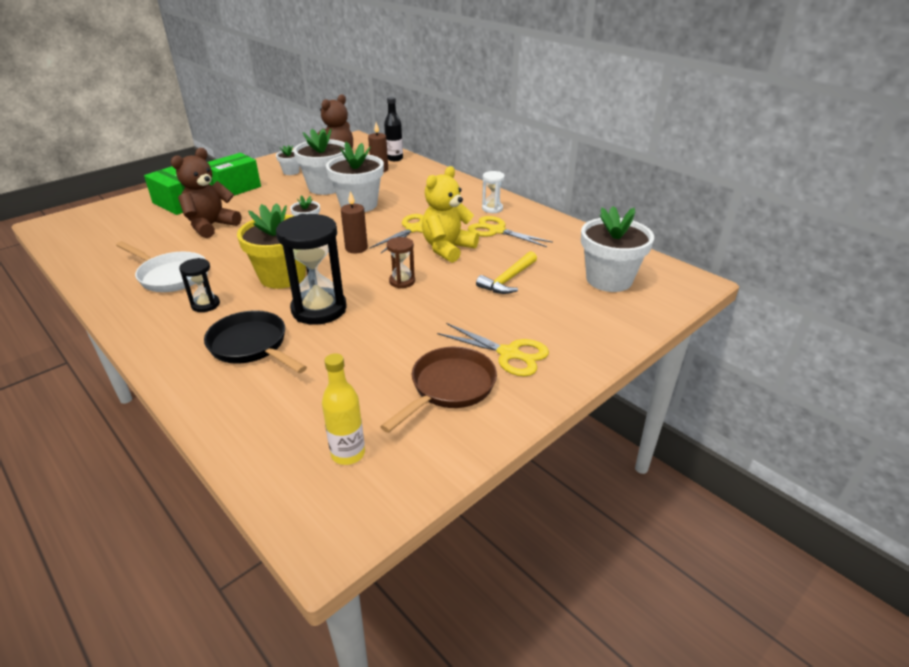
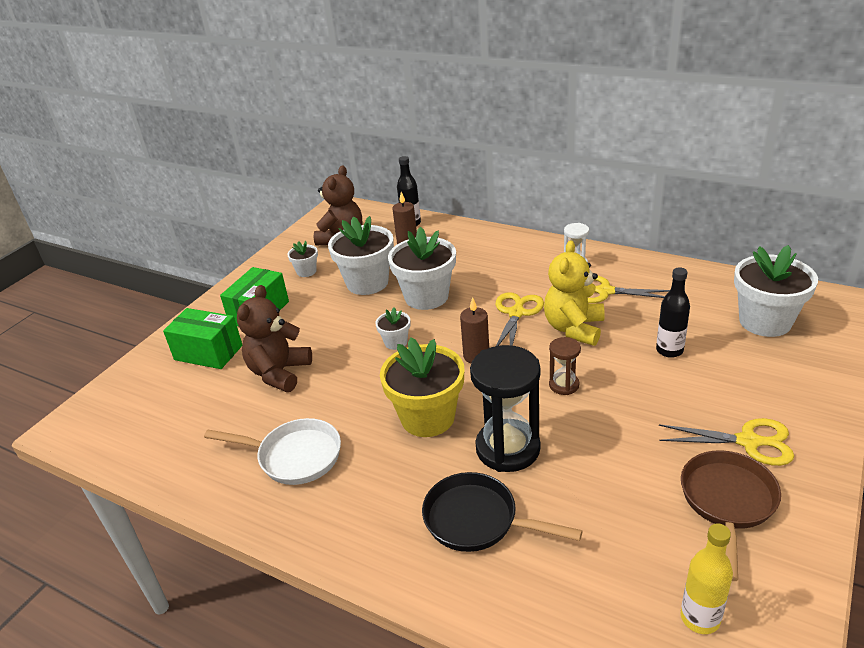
camera: 15 degrees left, 0 degrees up
(205, 305) = (374, 483): black hourglass -> none
(508, 280) = (669, 350): yellow hammer -> black bottle

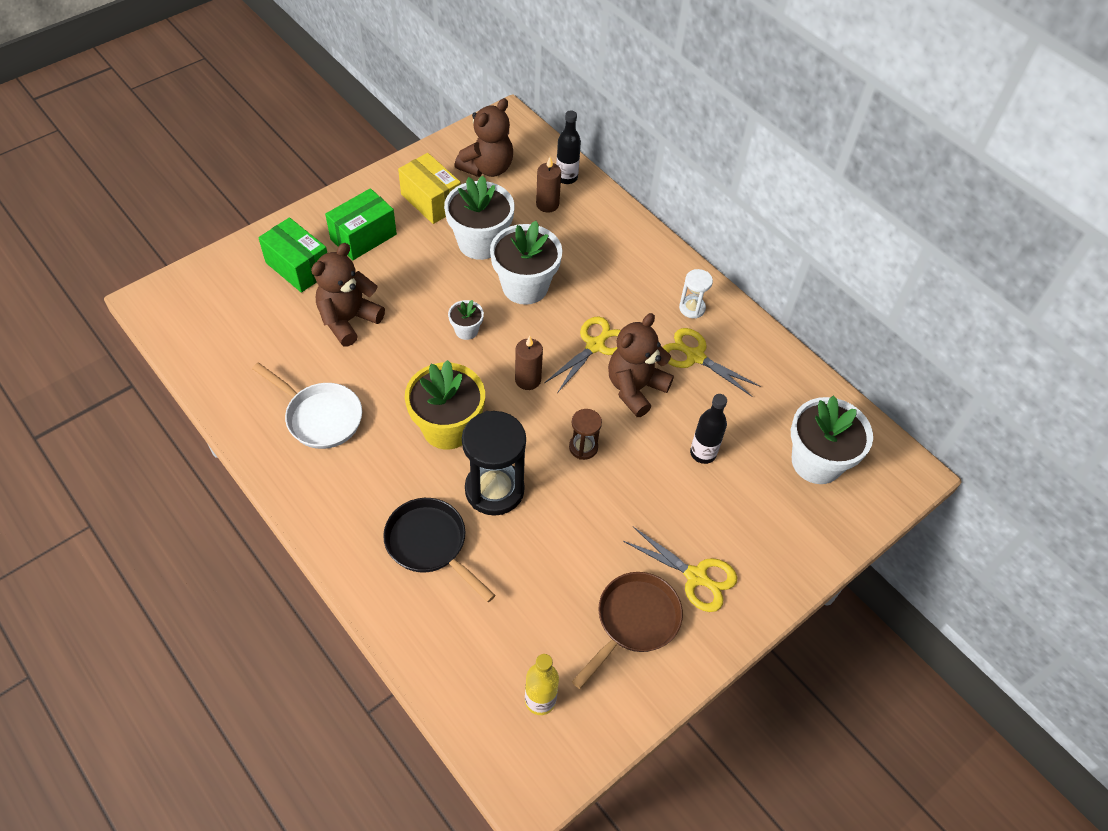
camera: 15 degrees right, 20 degrees up
(306, 271) = (431, 201): white flower pot -> yellow box
(574, 329) = (635, 388): yellow teddy bear -> brown teddy bear

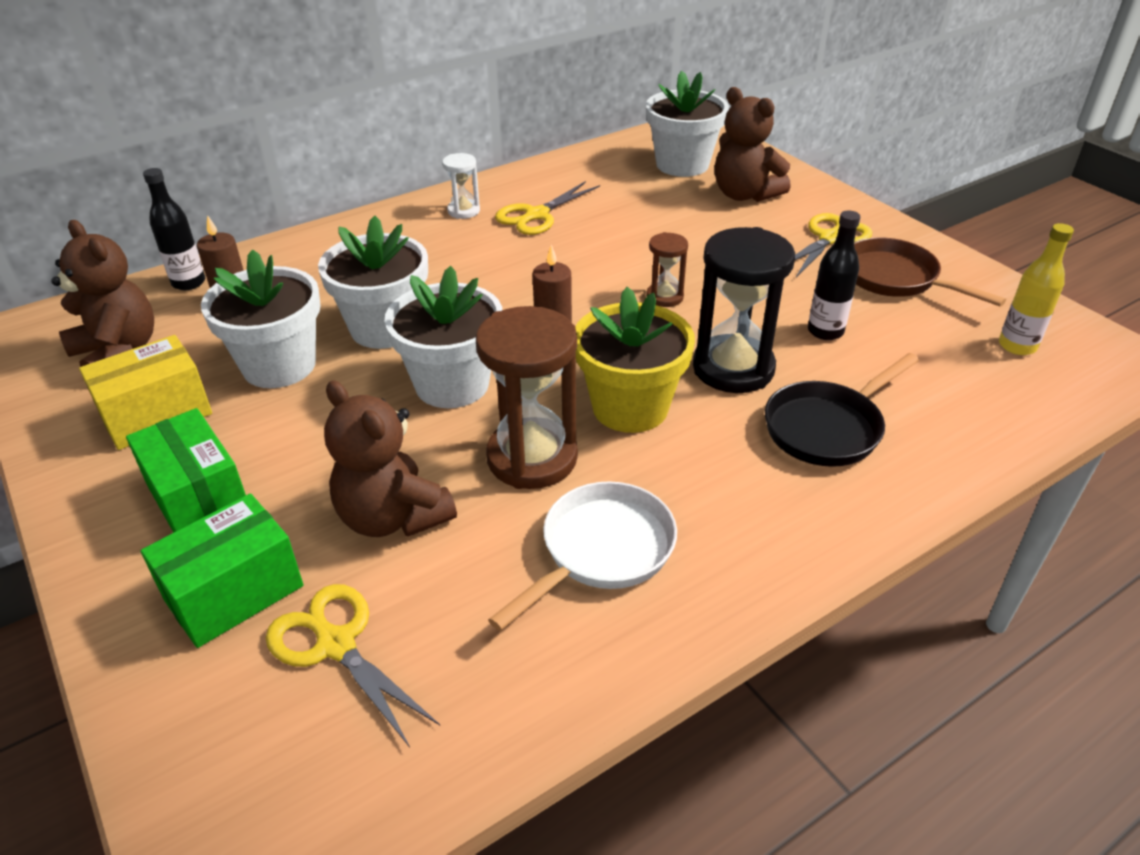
camera: 80 degrees left, 15 degrees down
(397, 378) = (532, 458): none -> brown hourglass
(466, 330) = (452, 384): white flower pot -> white flower pot, size x2.06
(595, 345) = (505, 278): yellow scissors -> yellow scissors (335, 644)
(635, 388) = (578, 256): brown teddy bear -> brown teddy bear (744, 195)
(703, 453) = (672, 222): black bottle -> black bottle (825, 331)

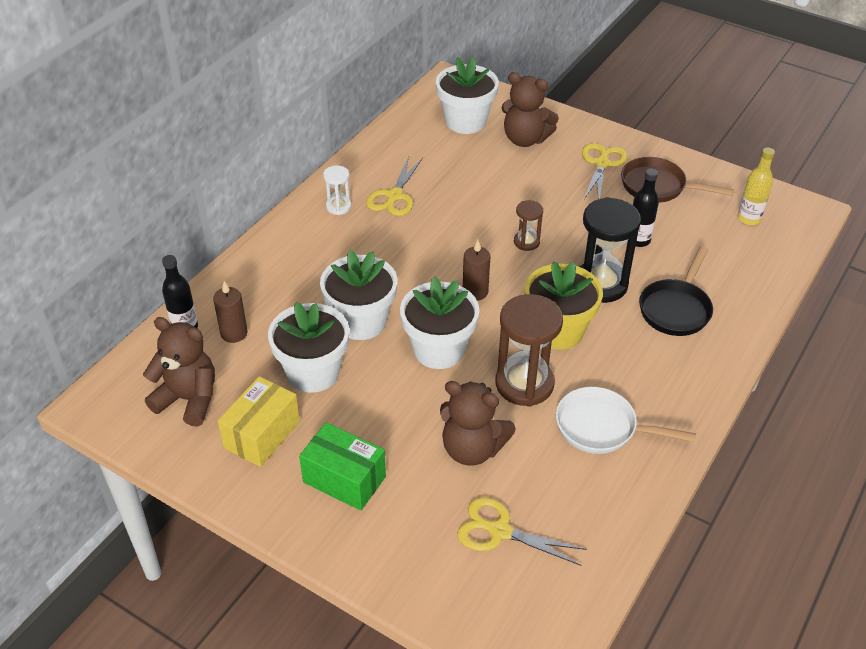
camera: 25 degrees left, 5 degrees up
(234, 593) = (418, 525): green box -> none
(601, 551) = (602, 427): white pan -> white pan turned 90 degrees counterclockwise

